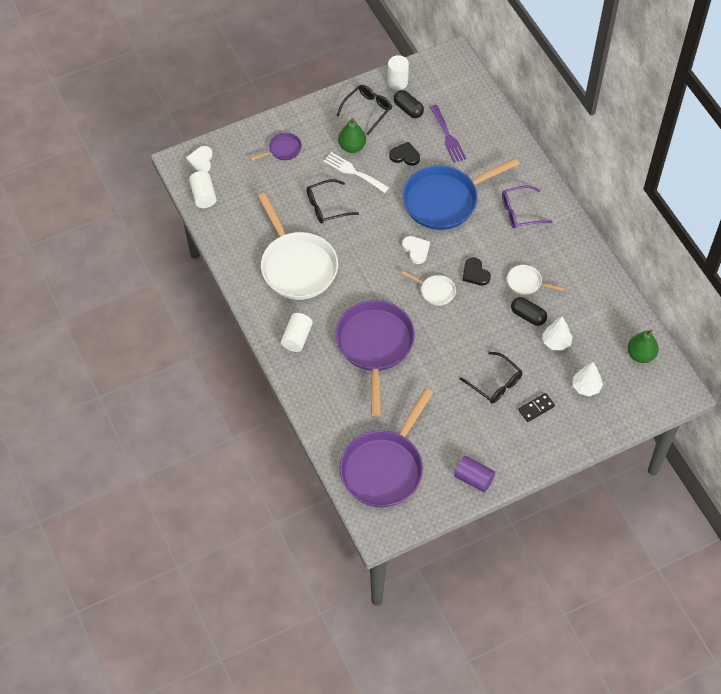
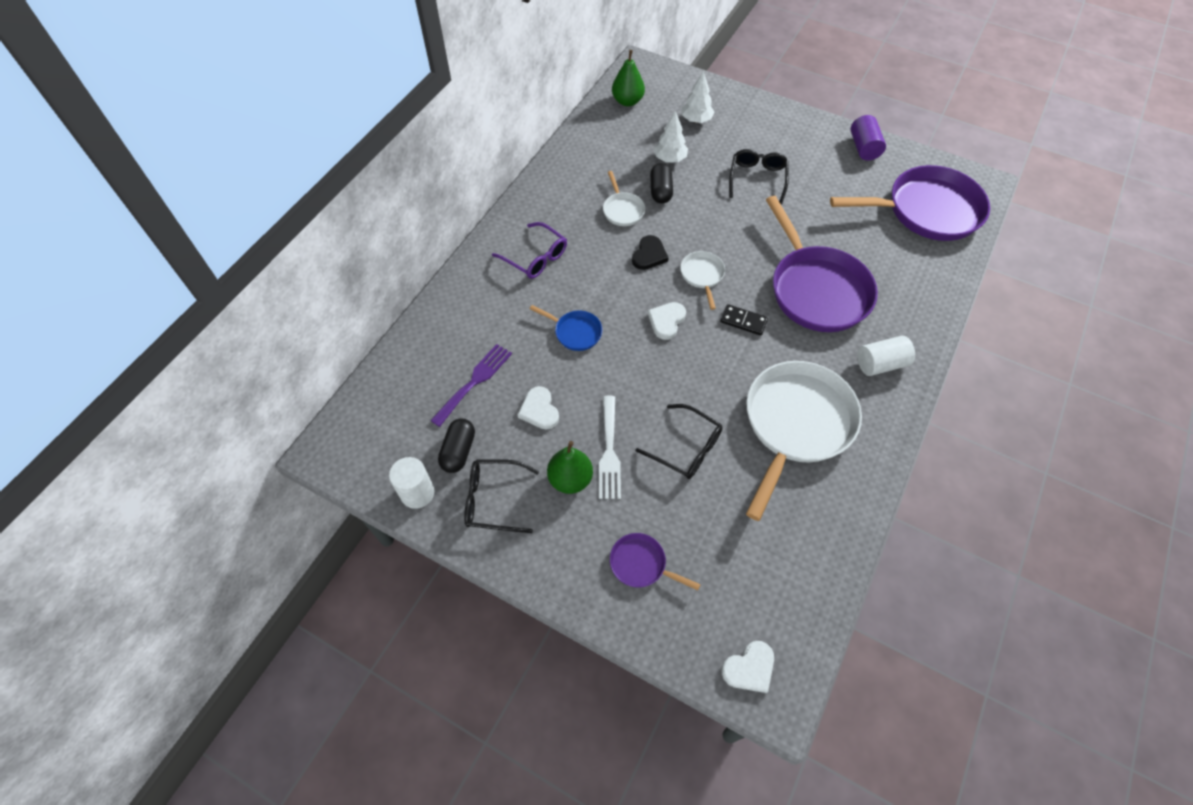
camera: 125 degrees left, 0 degrees up
(203, 195) = (801, 616): white cylinder -> none
(375, 346) = (816, 289): purple pan -> purple pan turned 75 degrees counterclockwise
(405, 155) = (539, 410): black heart -> white heart
(445, 200) = (575, 332): blue pan -> blue pan, size x0.45
(536, 408) = (752, 141): black domino -> black domino (743, 321)

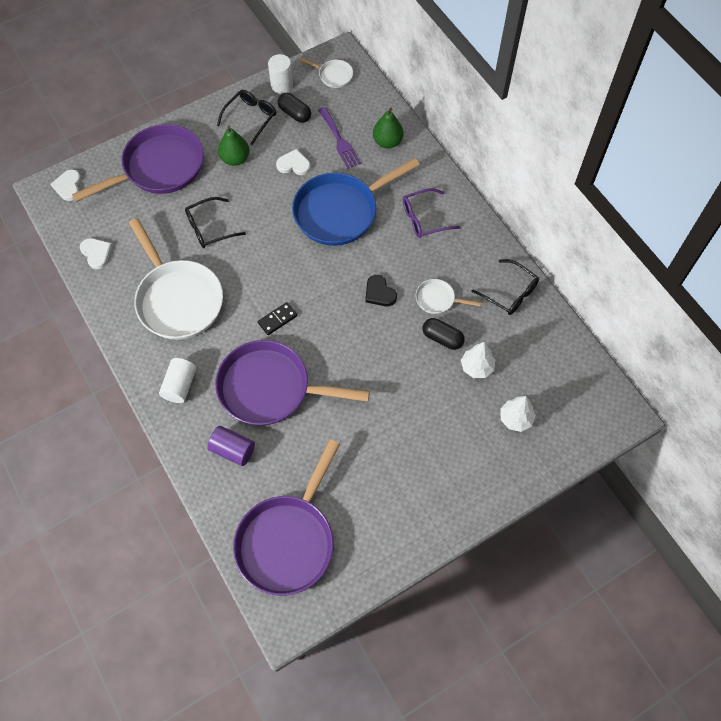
camera: 120 degrees right, 5 degrees up
(575, 332) = (340, 211): blue pan -> blue pan, size x2.24
(609, 451) = (238, 187): white fork -> none
(627, 101) = (573, 374): green pear -> green pear (387, 142)
(641, 564) = (159, 167): purple pan -> purple pan, size x2.24
(666, 321) = (311, 270): white heart -> white heart (96, 253)
(702, 275) = (336, 317): white pan -> white pan (333, 75)
(757, 178) = (411, 423): black glasses -> black glasses (510, 293)
(863, 148) = (394, 545): purple cylinder -> purple cylinder (233, 450)

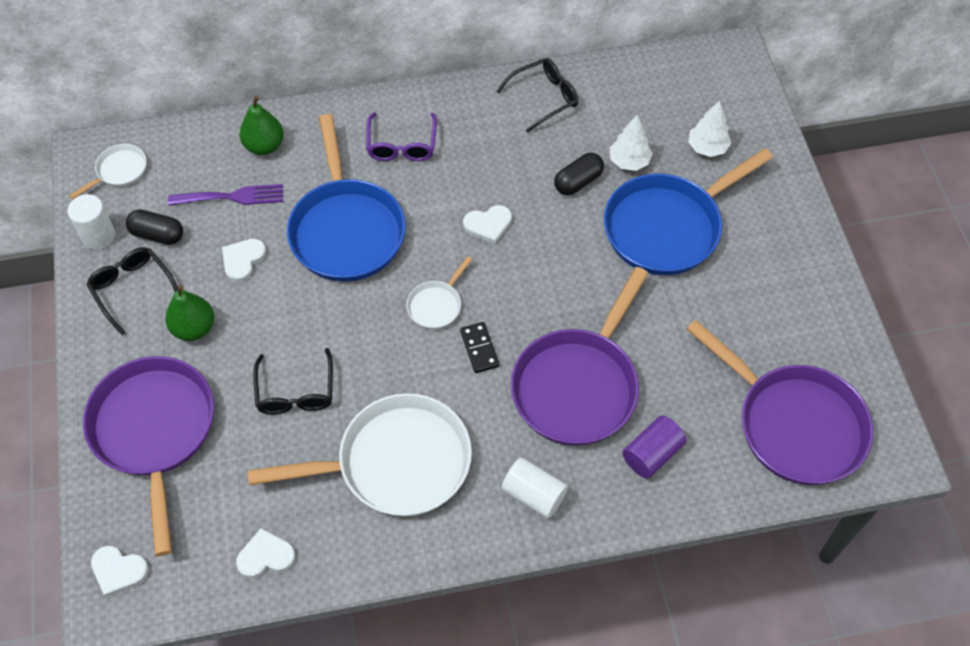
camera: 70 degrees left, 5 degrees down
(295, 114) = (157, 234): black capsule -> black capsule turned 45 degrees clockwise
(379, 293) = (488, 225): black heart -> white heart
(427, 410) = (667, 227): none -> blue pan
(437, 299) = (523, 169): white pan -> white pan (436, 305)

